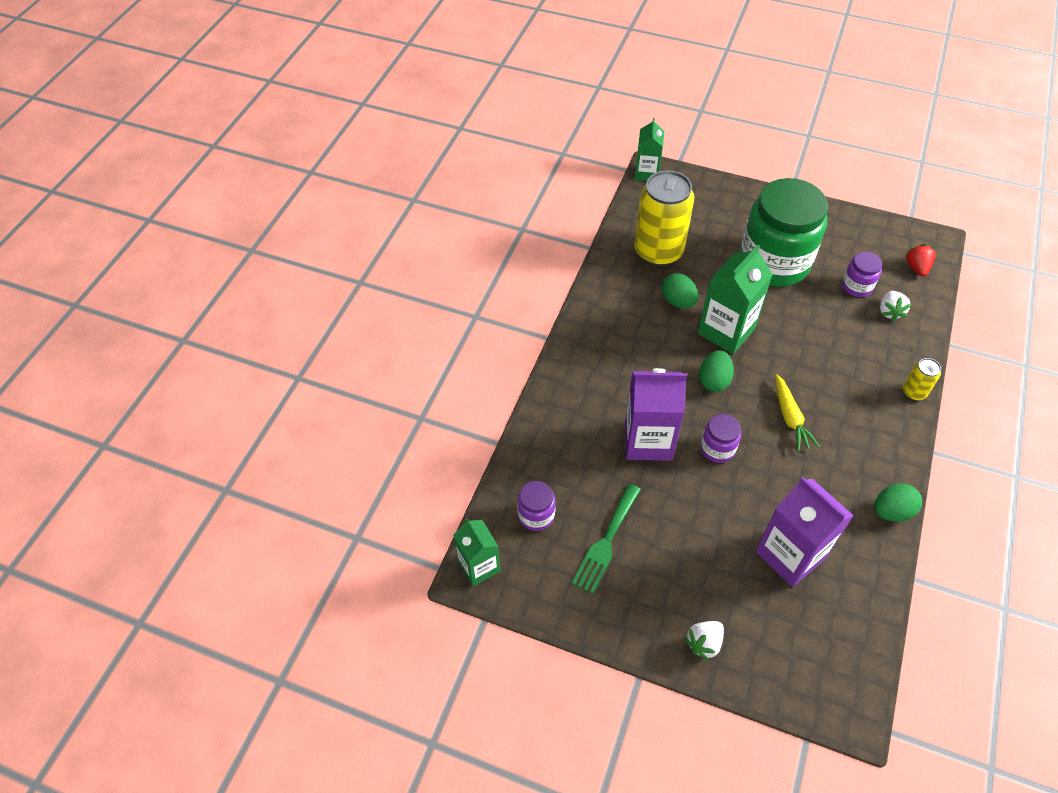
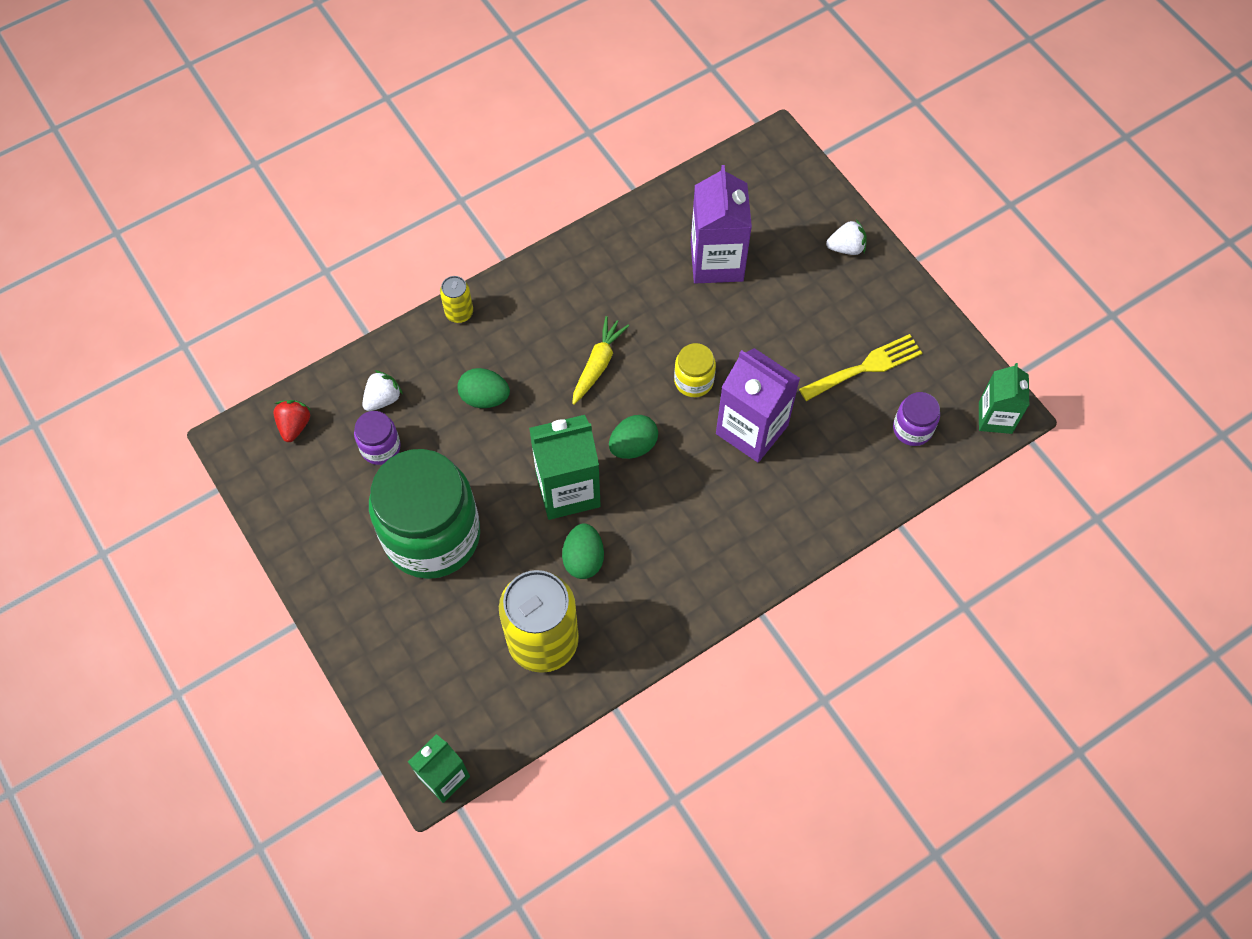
camera: 145 degrees left, 10 degrees up
(606, 542) = (865, 367): green fork -> yellow fork
(717, 448) = (693, 381): purple jar -> yellow jar
(891, 511) = (597, 238): green egg -> green egg (485, 397)
(916, 268) = (294, 425): red strawberry -> red strawberry turned 150 degrees clockwise

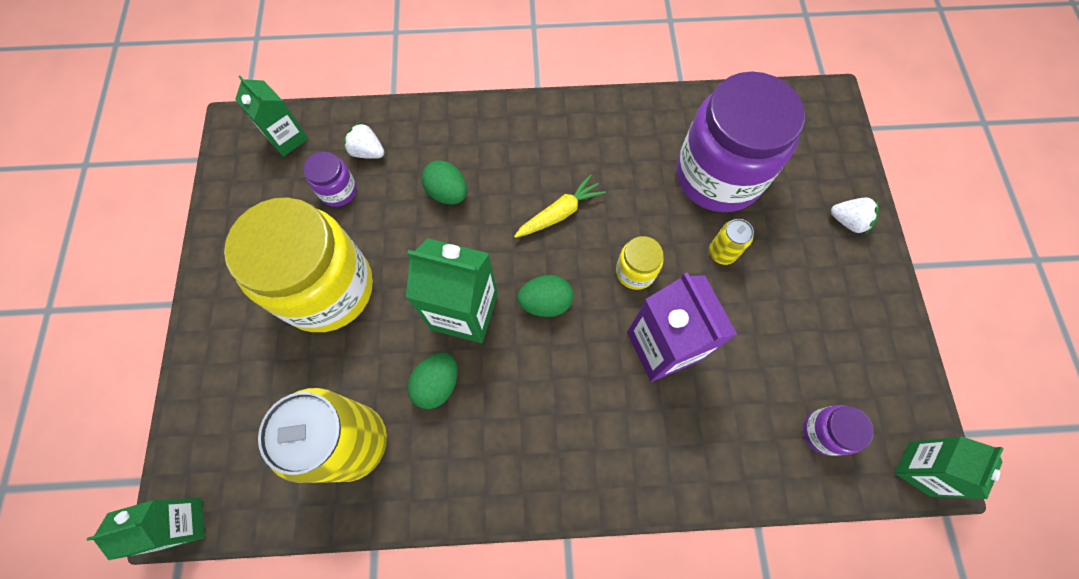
camera: 30 degrees right, 5 degrees up
(294, 425) = (287, 138): red strawberry -> green carton
(383, 399) = (367, 152): white strawberry -> white strawberry turned 135 degrees counterclockwise
(432, 535) = (327, 288): green jar -> yellow jar
(459, 312) = (473, 112): yellow can -> yellow can (722, 252)
(716, 261) = (718, 175): purple carton -> purple jar
(865, 367) = (807, 344): yellow fork -> none

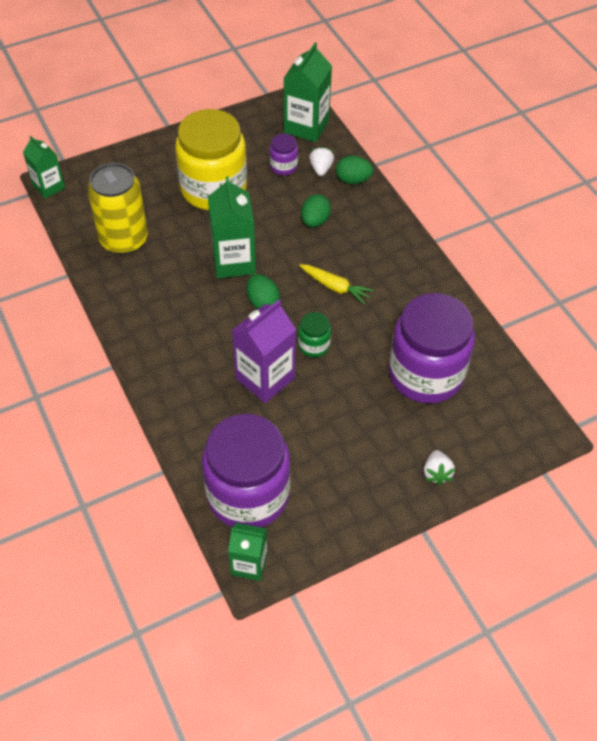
camera: 65 degrees right, 15 degrees down
(287, 138) = (306, 126): green carton -> green carton, size x1.58
(437, 384) = (178, 266): green egg -> green egg (353, 180)
(635, 271) = (314, 345): yellow jar -> green jar
(722, 252) = (359, 394): yellow can -> none
(823, 432) = (248, 494): purple jar -> purple jar, size x2.34

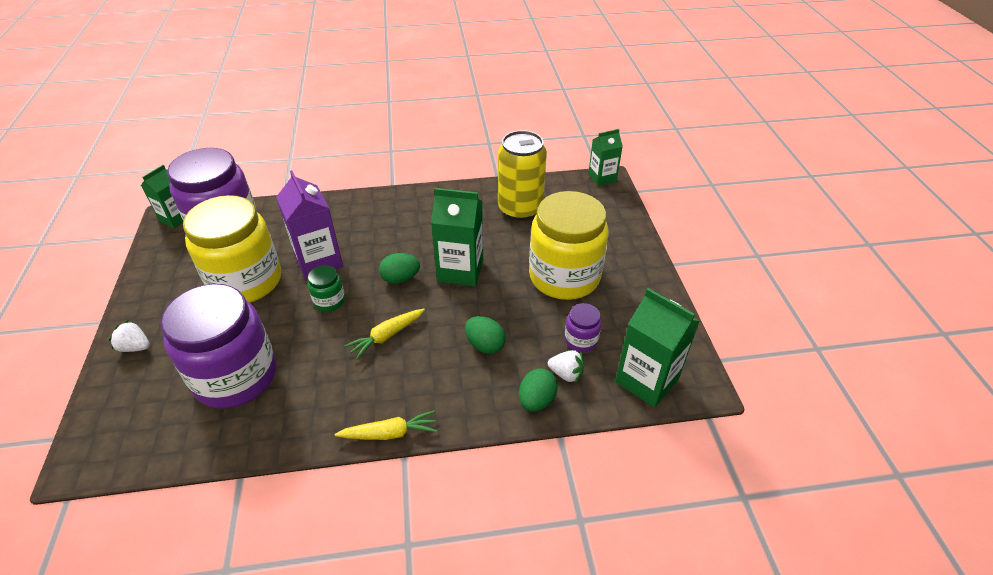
camera: 110 degrees right, 10 degrees down
(318, 428) = (246, 281): none -> yellow jar
(422, 252) = (389, 433): none -> yellow carrot

